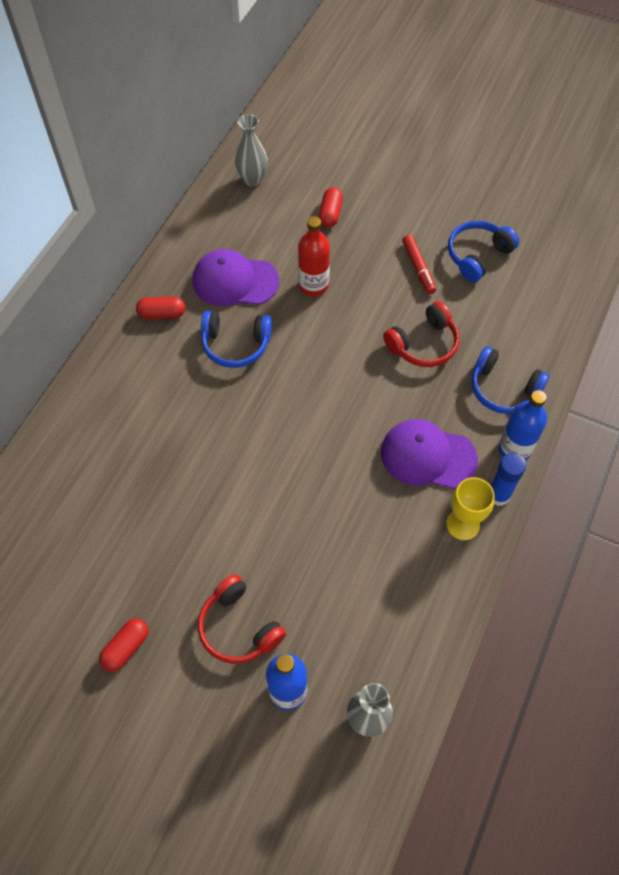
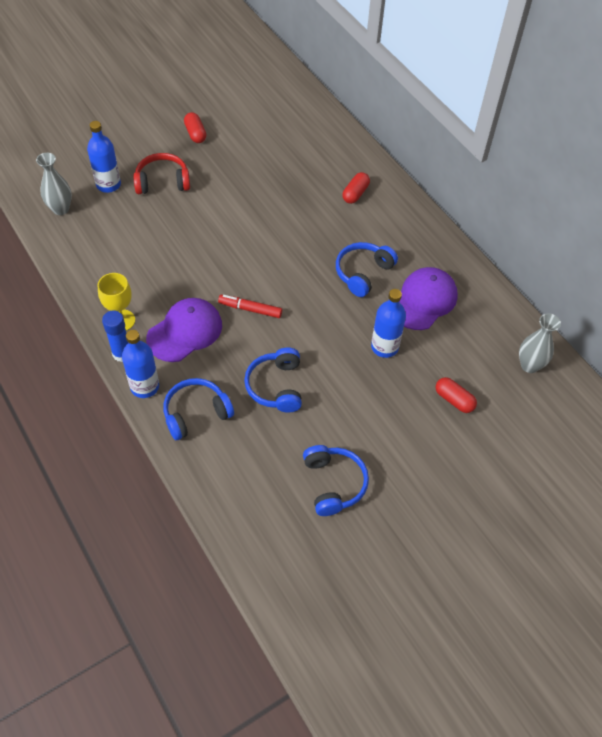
camera: 120 degrees right, 5 degrees down
(162, 314) = (421, 245): red capsule -> red capsule (355, 193)
(313, 285) = (384, 347): red bottle -> blue bottle
(418, 267) = (352, 429): red marker -> red marker (250, 309)
(423, 344) = (276, 386): red headphones -> blue headphones

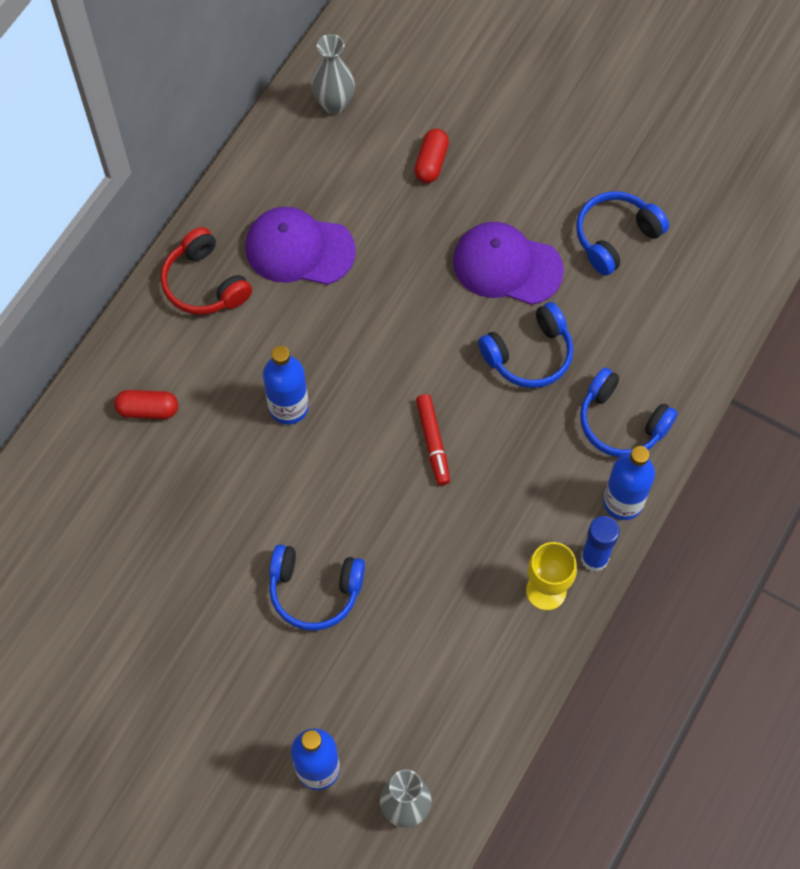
camera: 115 degrees left, 10 degrees up
(162, 182) = (268, 691): red headphones -> red headphones (205, 283)
(185, 331) = (515, 502): purple cap -> purple cap (507, 266)
(195, 134) = (136, 703): red capsule -> none
(363, 273) = (293, 336): blue headphones -> blue headphones (314, 590)
(384, 347) = (399, 263): blue bottle -> blue bottle (288, 407)

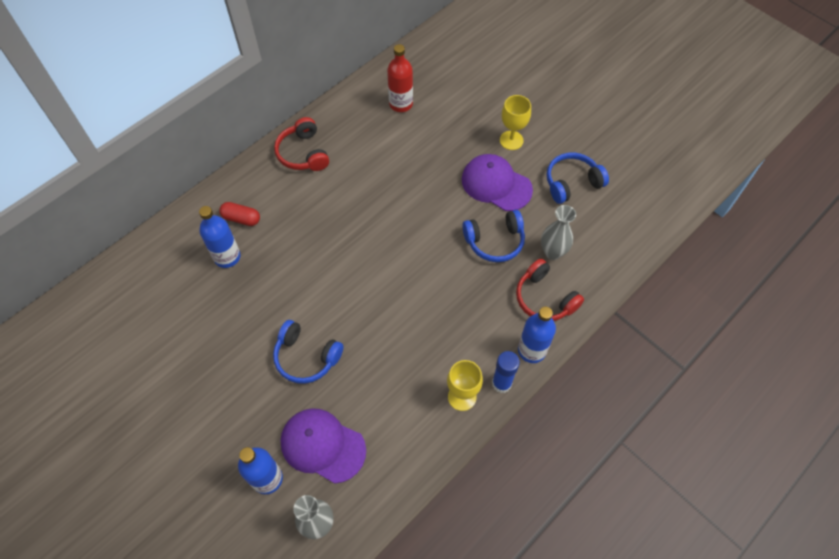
camera: 15 degrees right, 5 degrees down
(288, 407) = (329, 237): blue bottle -> blue bottle (227, 257)
(299, 249) = (368, 146): purple cap -> purple cap (322, 445)
(327, 167) = (401, 104): none -> red bottle
(334, 104) = (417, 70): grey vase -> grey vase (552, 252)
(431, 162) = (466, 114): red capsule -> none
(433, 442) = (415, 281): red marker -> none
(510, 189) = (511, 140): none -> yellow goblet
(621, 422) = (544, 298): blue headphones -> red headphones

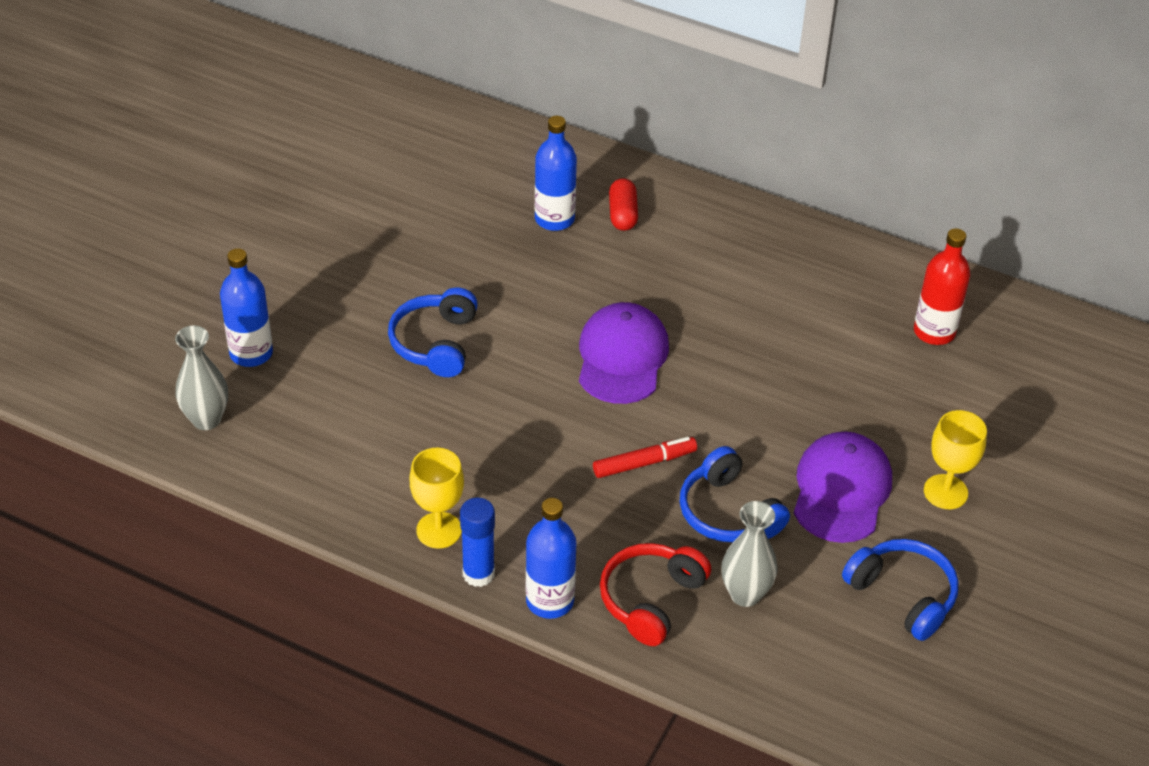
camera: 70 degrees right, 15 degrees down
(303, 153) = (770, 245): red headphones -> none
(322, 445) = (313, 395): purple cap -> purple cap (622, 357)
(446, 271) = (643, 463): none -> red marker

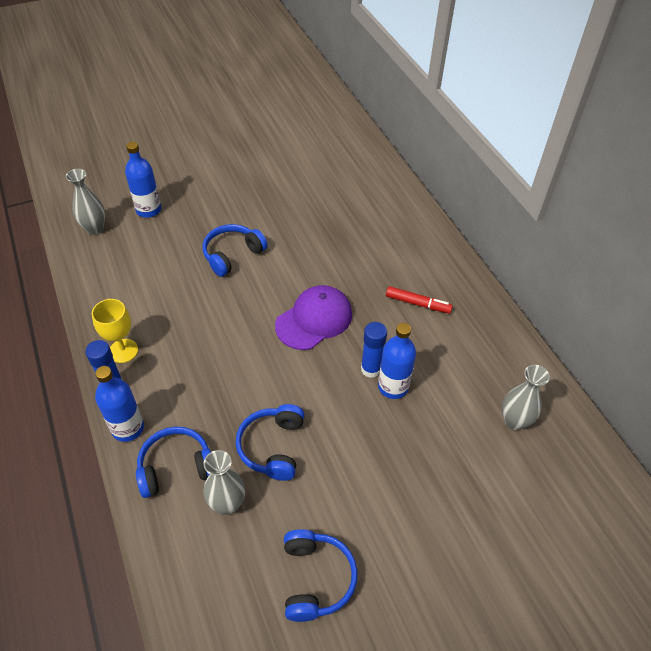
camera: 40 degrees right, 5 degrees up
(554, 219) = (361, 227): blue bottle -> blue bottle (393, 387)
(622, 214) = (399, 244): red capsule -> none
(643, 463) = (260, 385): red marker -> red marker (417, 303)
(651, 600) = (176, 467): red headphones -> blue headphones
(742, 371) = (371, 369): none -> blue glue stick
(841, 490) = (351, 481): purple cap -> none
(934, 332) = (514, 421): red bottle -> grey vase
(945, 492) = (415, 530): yellow goblet -> none

